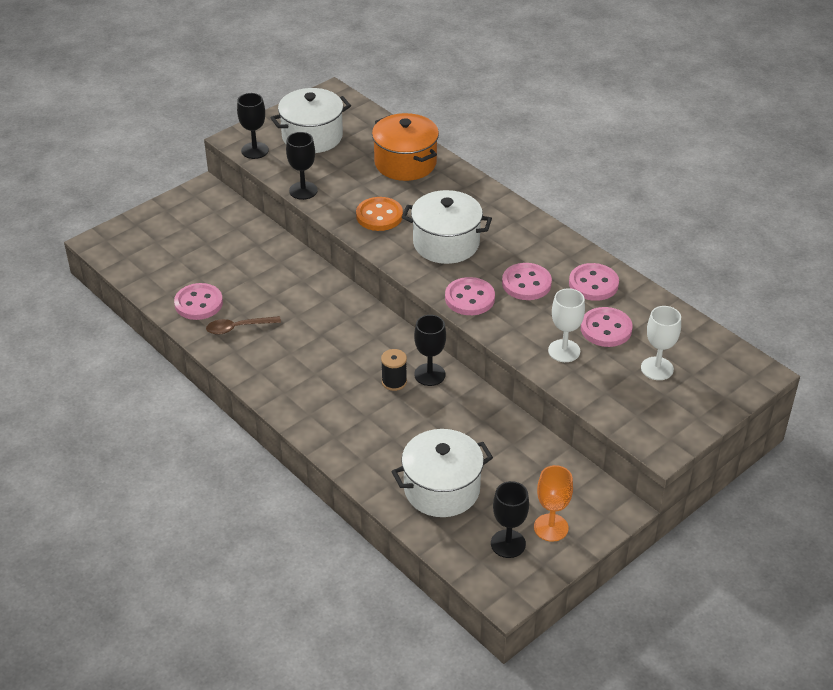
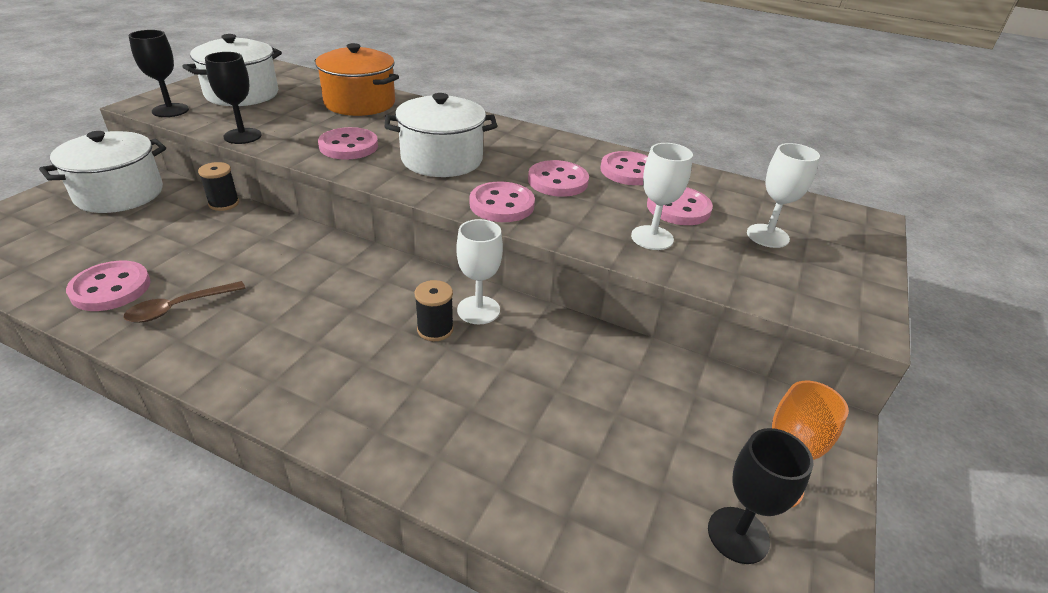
camera: 25 degrees left, 5 degrees down
(279, 242) = (224, 203): none -> black spool
(379, 216) = (348, 146): orange button -> pink button
(429, 374) = (478, 310): black goblet -> white goblet
(442, 489) = (583, 469): white pot -> white pot (119, 194)

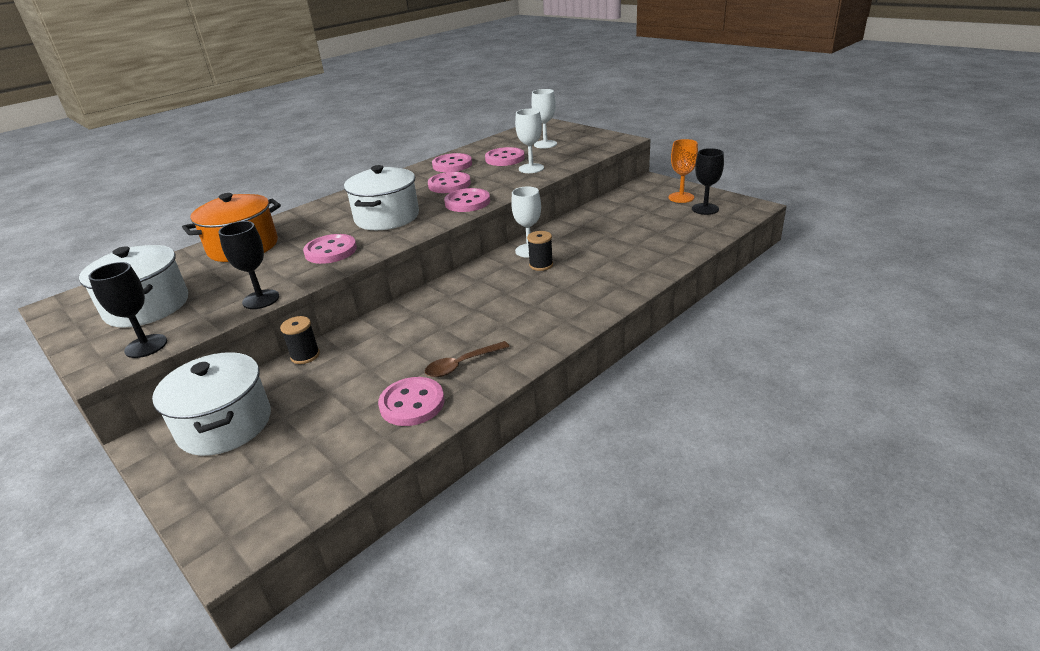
camera: 65 degrees left, 5 degrees down
(179, 307) = (462, 364): brown spoon -> brown spoon turned 75 degrees clockwise

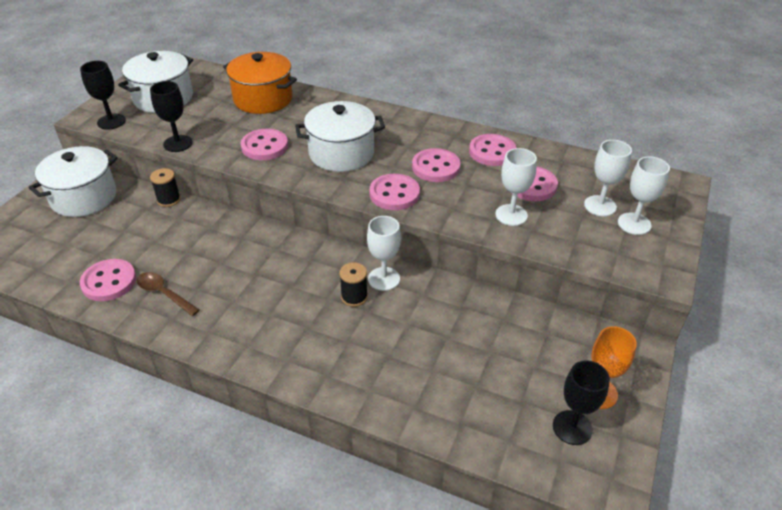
camera: 65 degrees right, 10 degrees up
(570, 139) = (634, 224): none -> white goblet

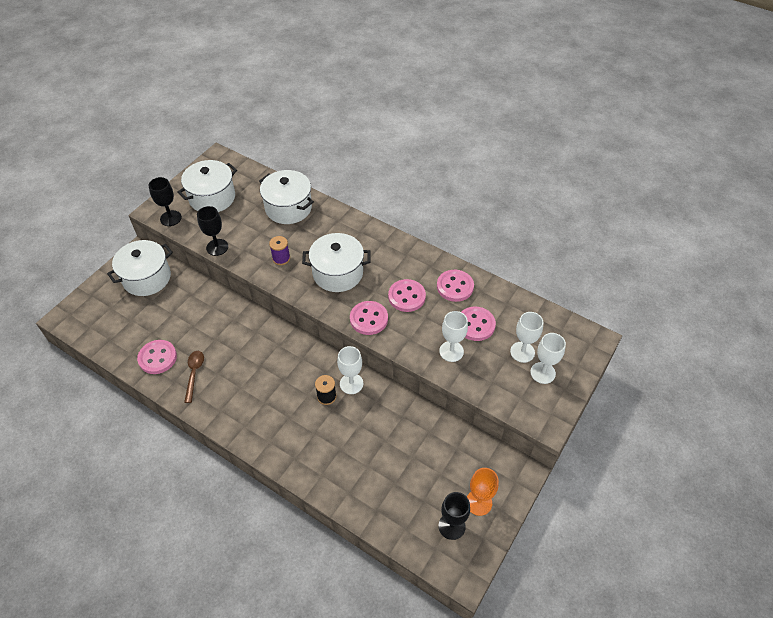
camera: 10 degrees right, 10 degrees up
(164, 293) = (194, 374): brown spoon -> brown spoon turned 45 degrees clockwise
(169, 200) = (207, 288): black spool -> none
(263, 99) = (288, 208): orange pot -> white pot
(264, 146) = (281, 258): pink button -> purple spool

